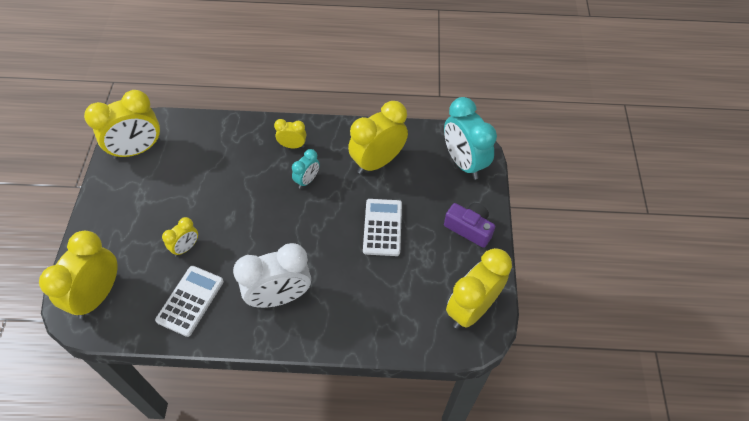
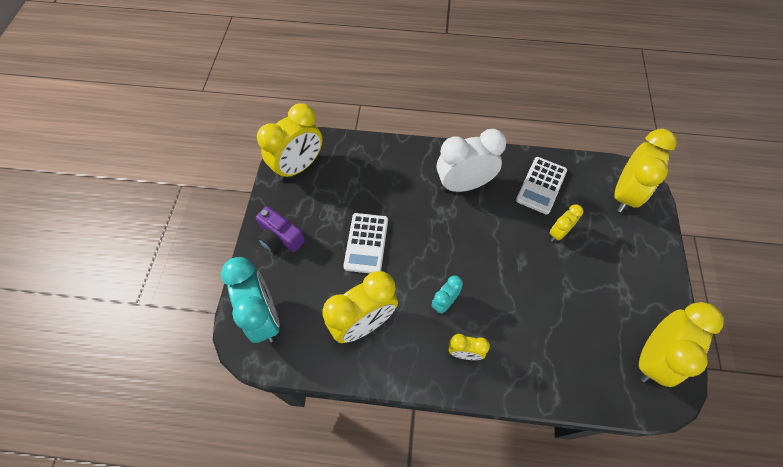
camera: 175 degrees left, 5 degrees up
(137, 150) = (652, 357): yellow clock -> yellow clock turned 150 degrees clockwise

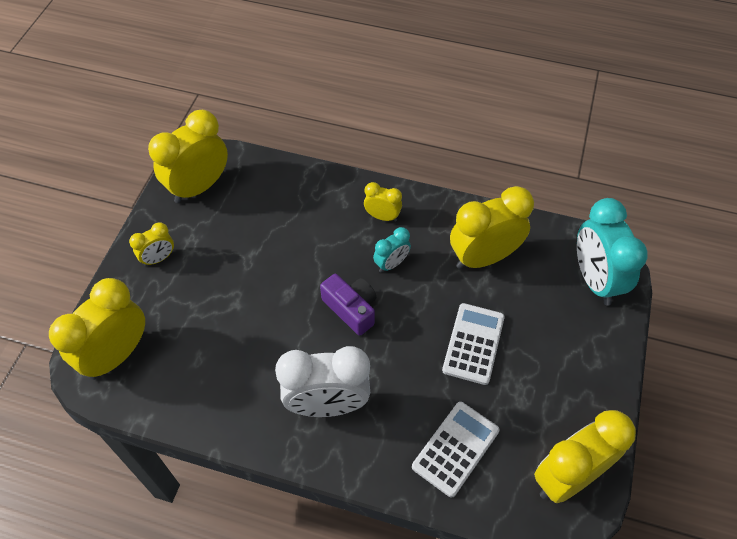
camera: 170 degrees left, 5 degrees down
(280, 237) = (585, 369): purple camera -> purple camera (351, 309)
(541, 185) = (220, 386): white calculator -> white calculator (455, 448)
(558, 233) = (229, 318): yellow clock -> yellow clock (158, 258)

